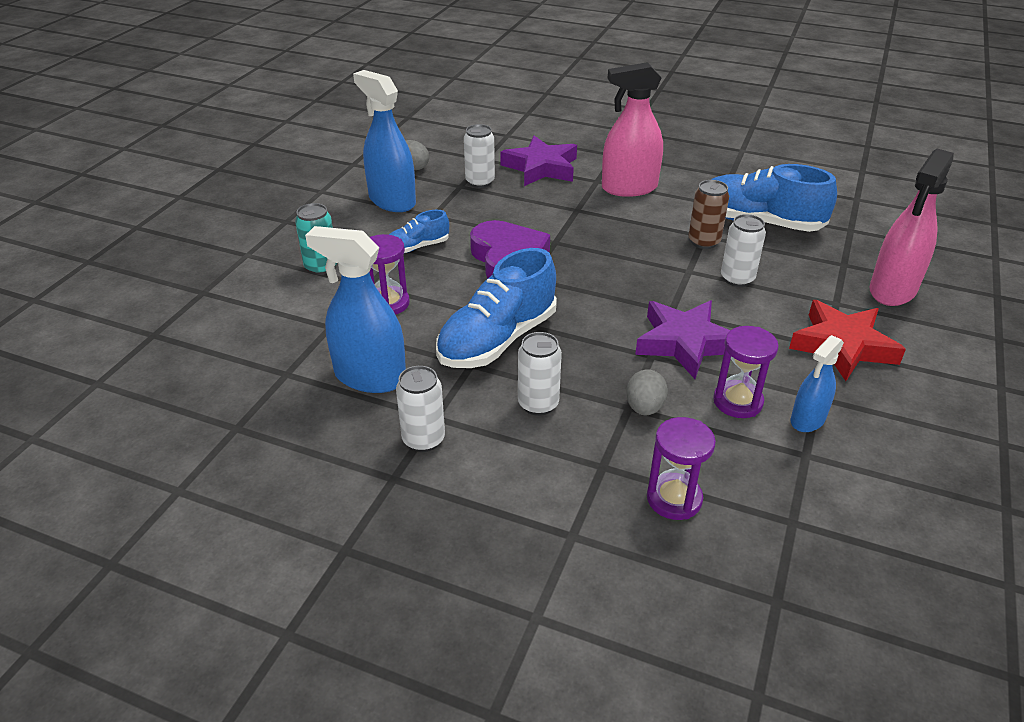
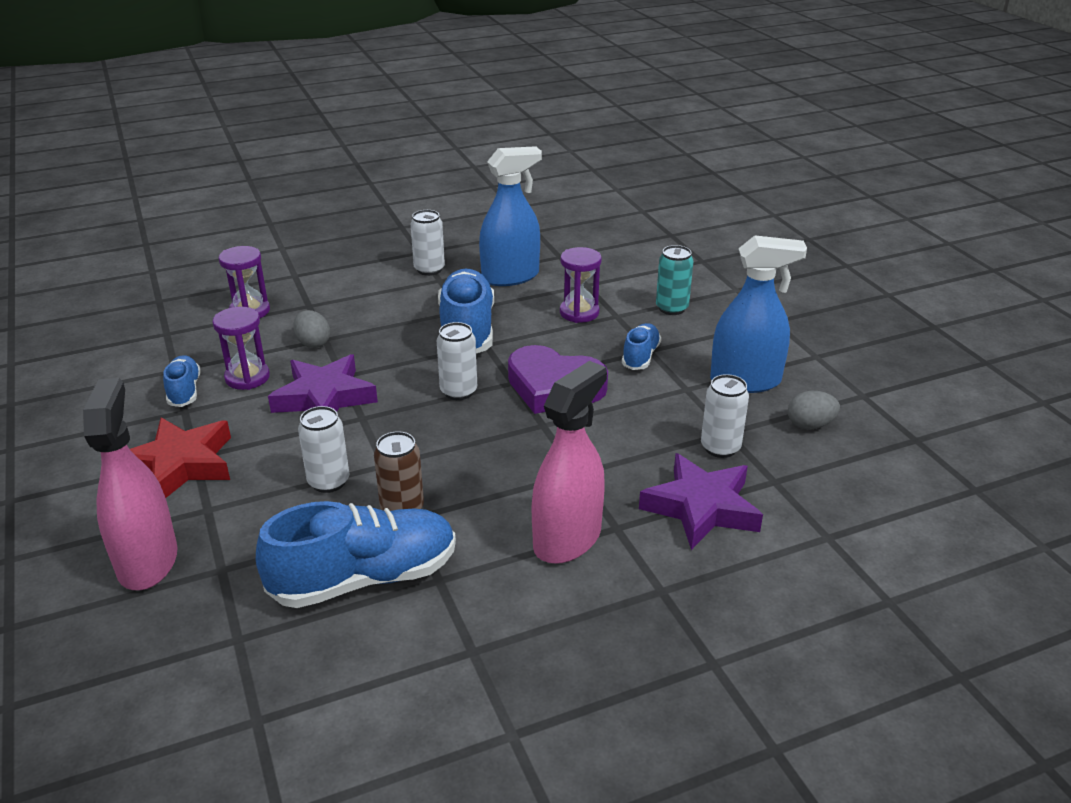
camera: 135 degrees right, 5 degrees down
(538, 404) = (386, 312): white can -> white can (458, 391)
(807, 420) = (184, 391): blue spray bottle -> blue shoe

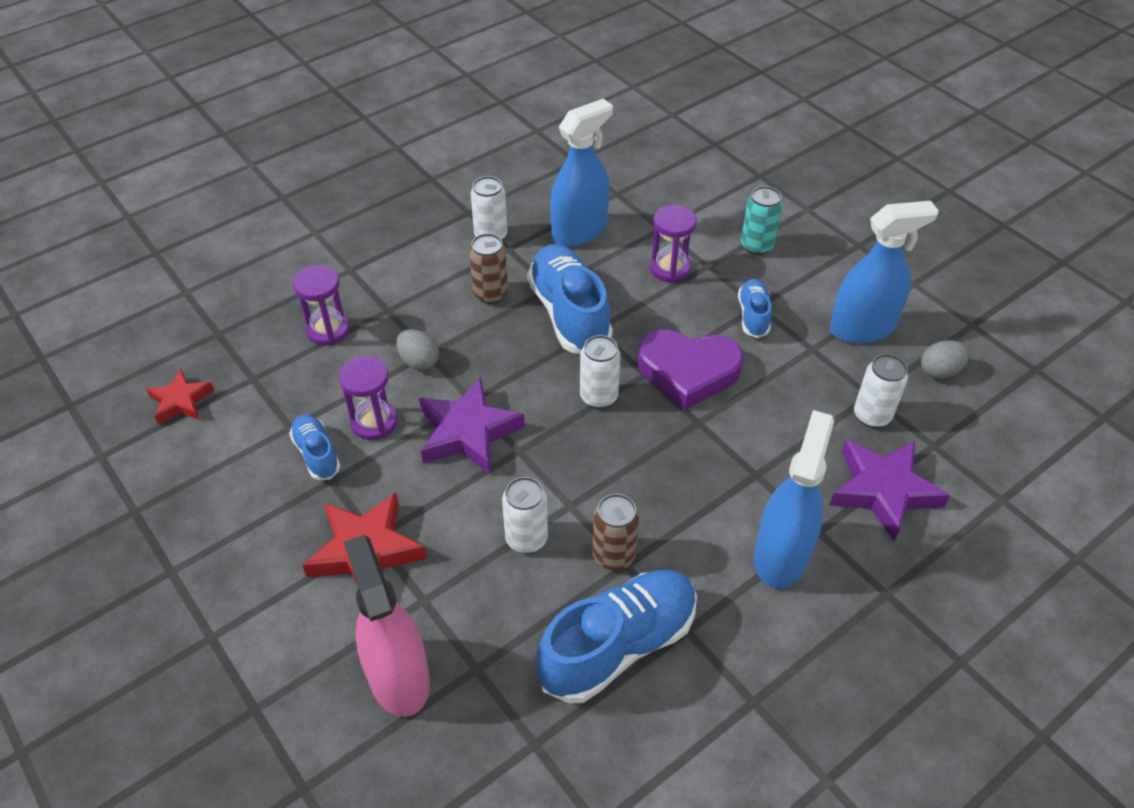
camera: 15 degrees left, 15 degrees up
(98, 339) = (181, 401): none -> red star
(404, 307) = (490, 294): none -> brown can
(567, 539) = (781, 555): pink spray bottle -> blue spray bottle

